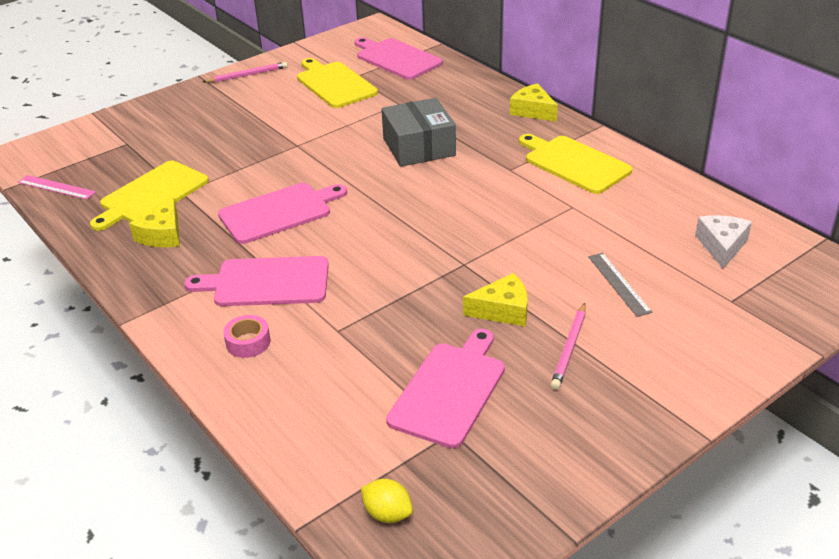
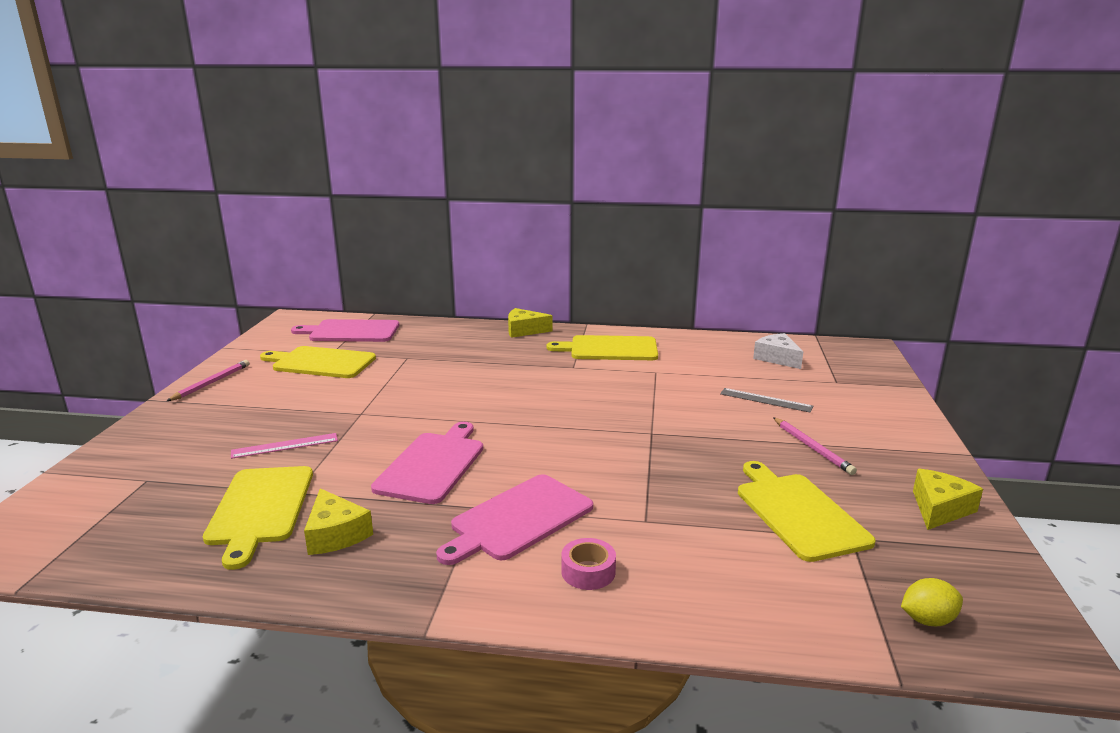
camera: 45 degrees left, 15 degrees down
(56, 187) = (106, 555): pink ruler -> pink ruler (285, 446)
(419, 147) = (477, 377): grey box -> none
(450, 390) = (798, 513): pink cutting board -> yellow cutting board
(503, 310) = (731, 447): yellow cheese -> yellow cheese (939, 509)

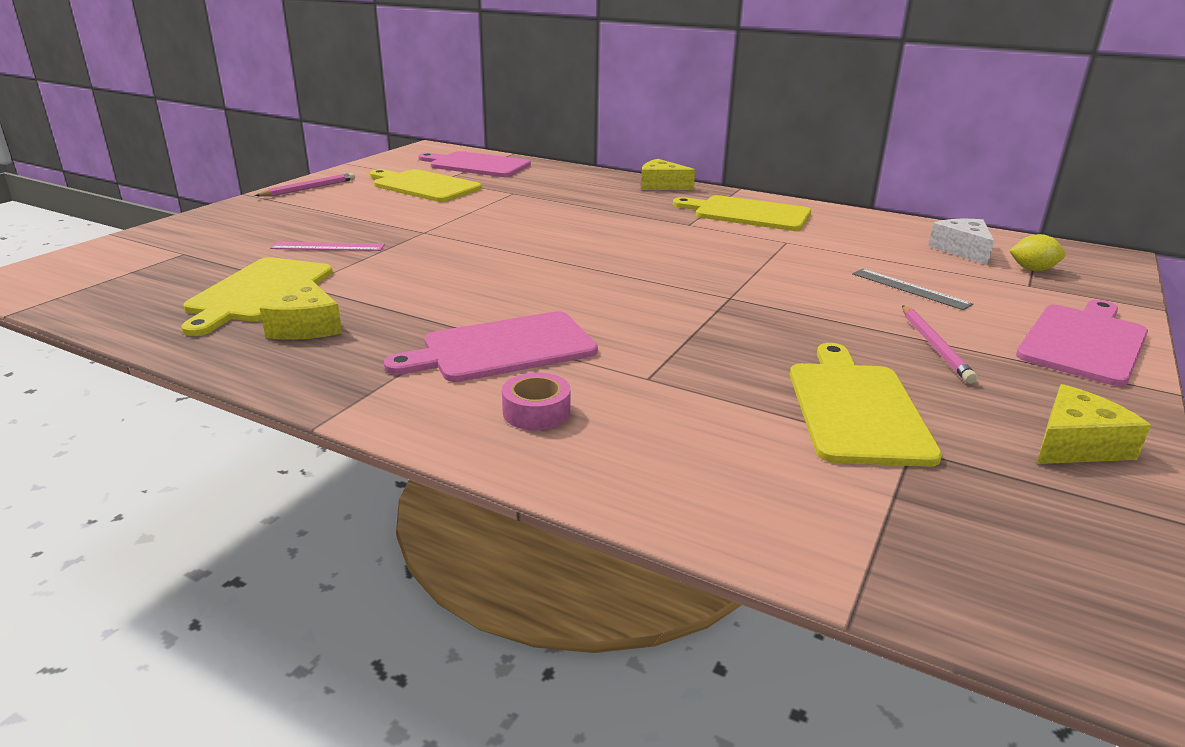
camera: 20 degrees right, 5 degrees up
(432, 465) = (455, 285): pink cutting board -> pink cutting board (1084, 342)
(927, 620) = (950, 563): yellow lemon -> yellow lemon (1032, 269)

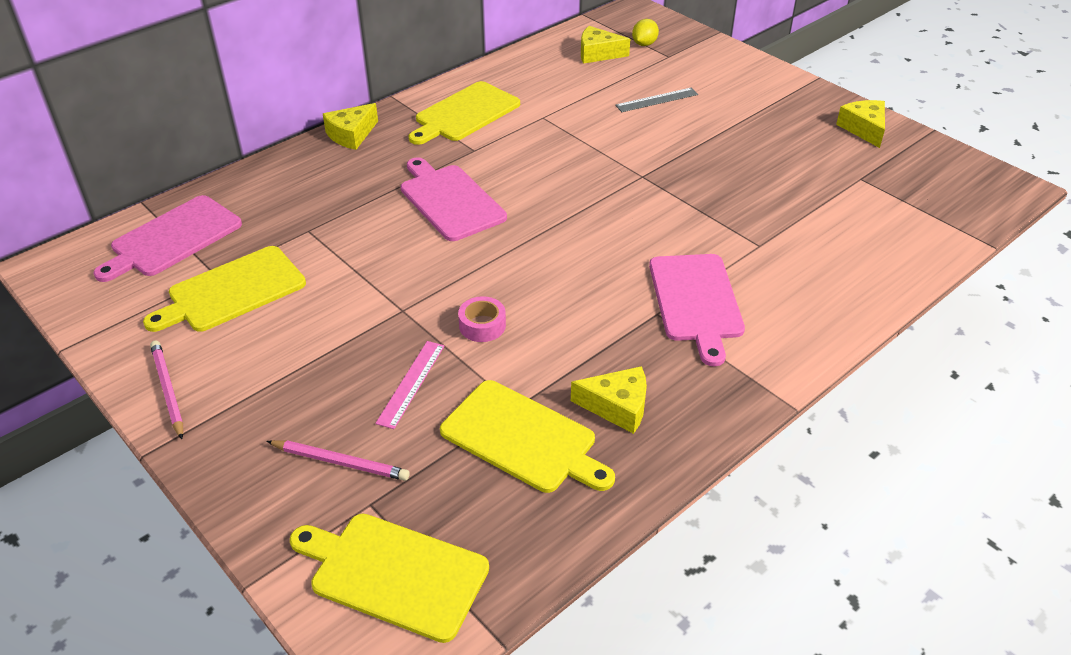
camera: 70 degrees left, 15 degrees up
(536, 412) = (794, 302): pink tape -> pink tape (482, 325)
(856, 408) = (815, 180): yellow cutting board -> yellow cutting board (394, 573)
(934, 346) = (745, 125): pink pencil -> pink pencil (340, 462)
(962, 250) = (598, 54): white cheese -> yellow cheese
(1084, 342) = (754, 75): pink cutting board -> pink cutting board (450, 200)

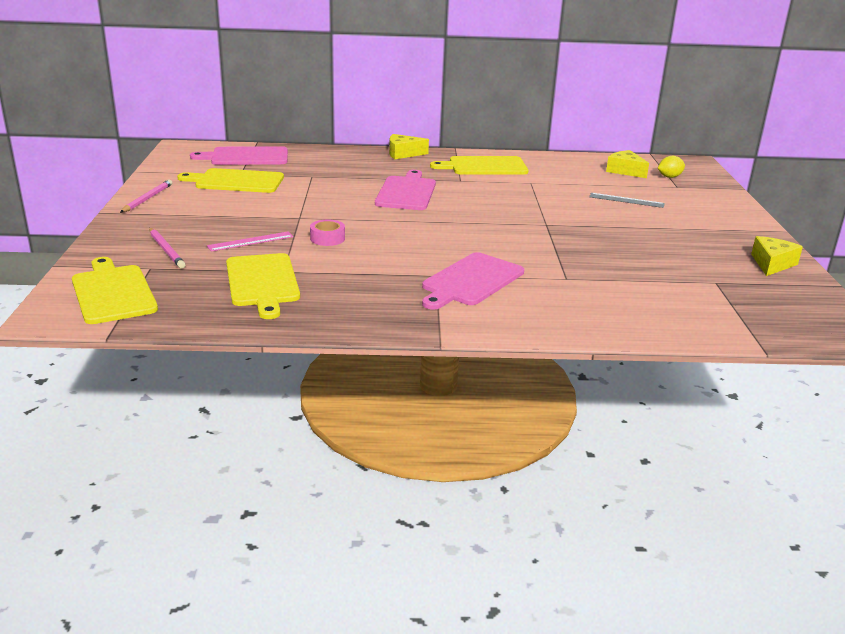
camera: 40 degrees right, 15 degrees down
(617, 406) = (335, 295): yellow cheese -> none

